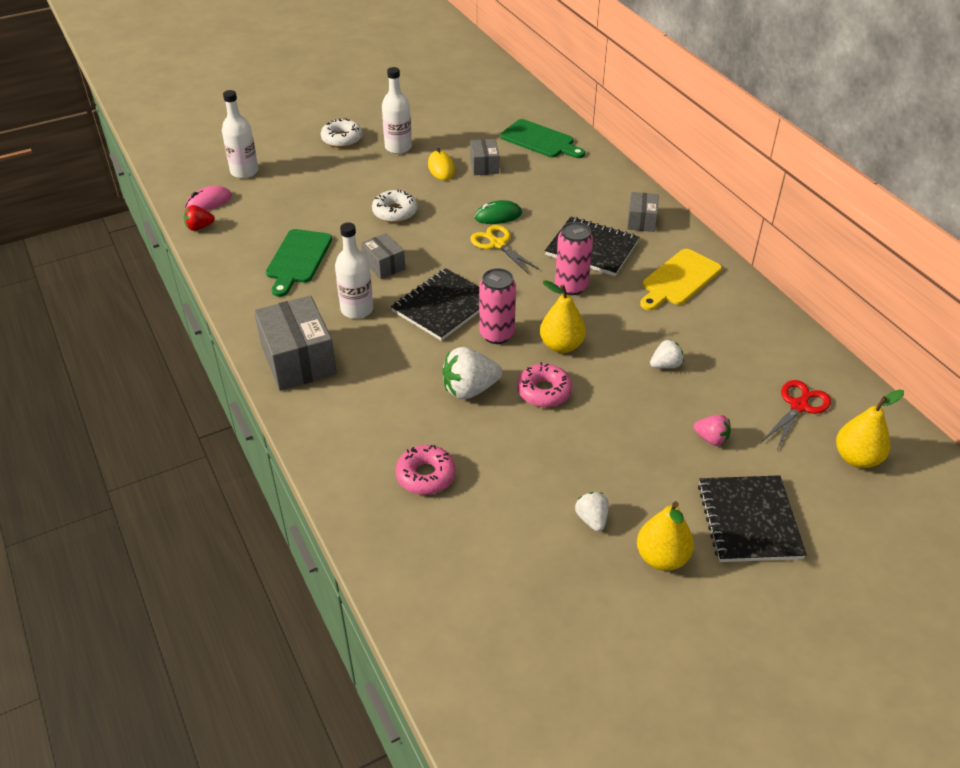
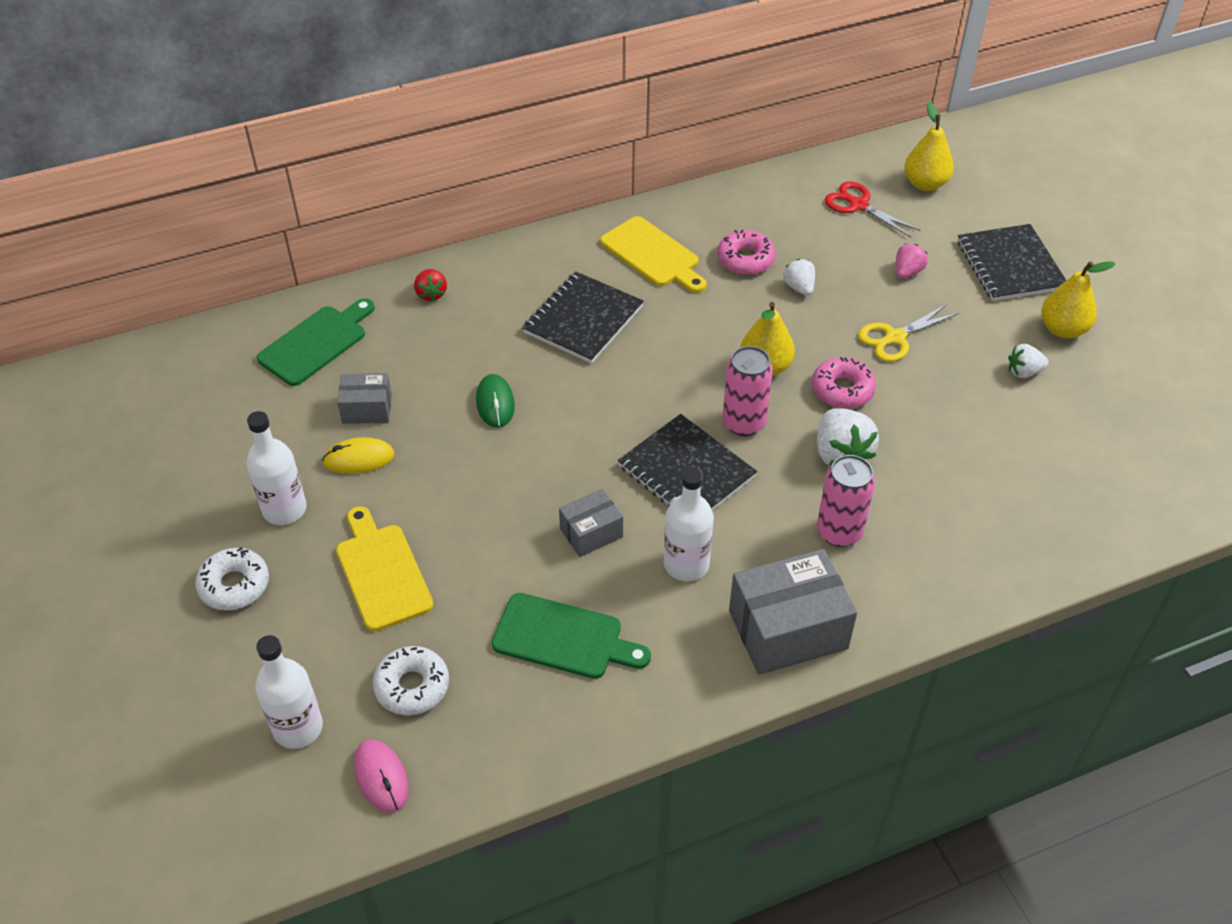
camera: 85 degrees left, 5 degrees up
(199, 227) = (455, 784): red strawberry -> red strawberry (431, 294)
(351, 186) = (382, 572): none -> yellow cutting board
(395, 212) = (464, 517): white donut -> white donut (412, 686)
(426, 475) = (980, 501): pink donut -> pink donut (745, 259)
(497, 244) = (560, 408): yellow scissors -> yellow scissors (894, 338)
(571, 286) = (657, 347): pink can -> pink can (839, 532)
(641, 221) = (533, 269): grey box -> none
(749, 520) = (1010, 265): black notebook -> black notebook turned 75 degrees clockwise

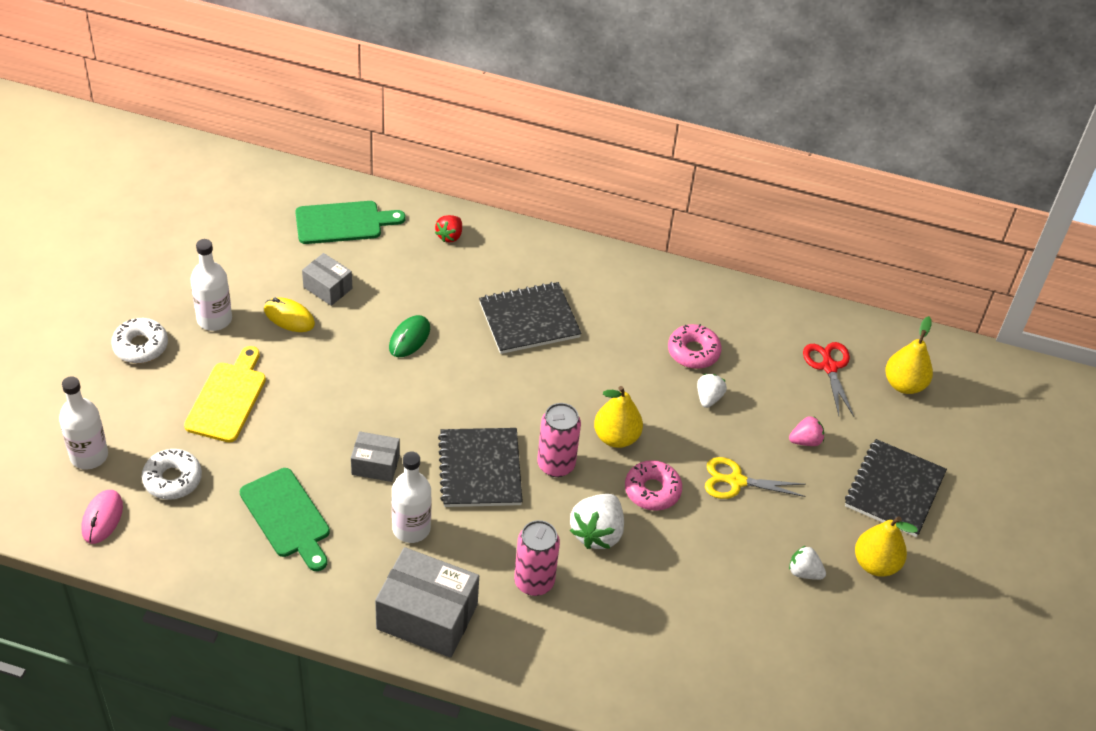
camera: 35 degrees right, 0 degrees up
(652, 255) = (630, 305): yellow cutting board -> none

